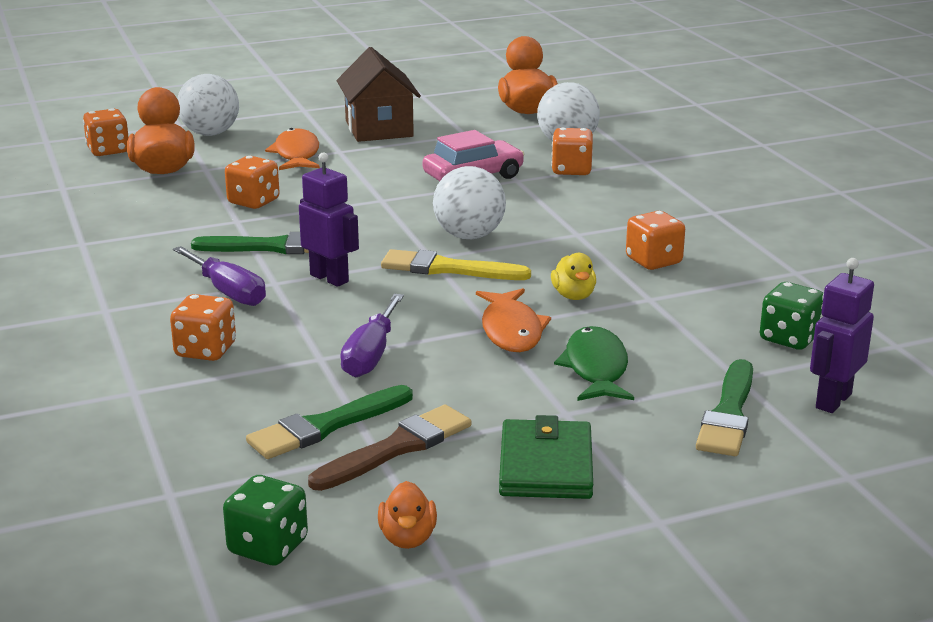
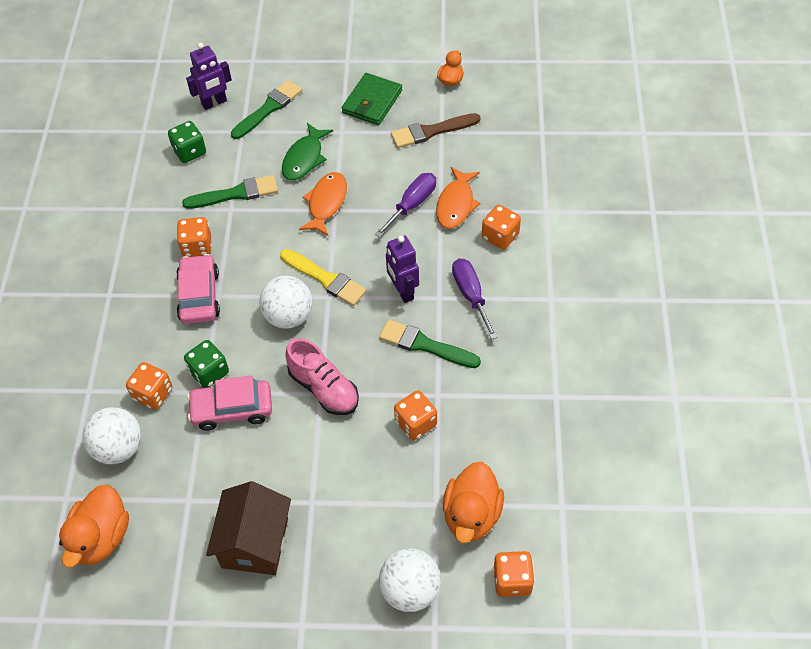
camera: 155 degrees left, 30 degrees up
(268, 547) = (508, 91): green dice -> green dice (209, 372)
(296, 154) = (350, 508): orange fish -> orange fish (456, 204)
(326, 426) = (458, 155): green brush -> green brush (235, 194)
(380, 202) = (324, 388): none -> pink shoe
(573, 296) = (270, 225): yellow duck -> none
(600, 229) = (199, 296): none -> pink car

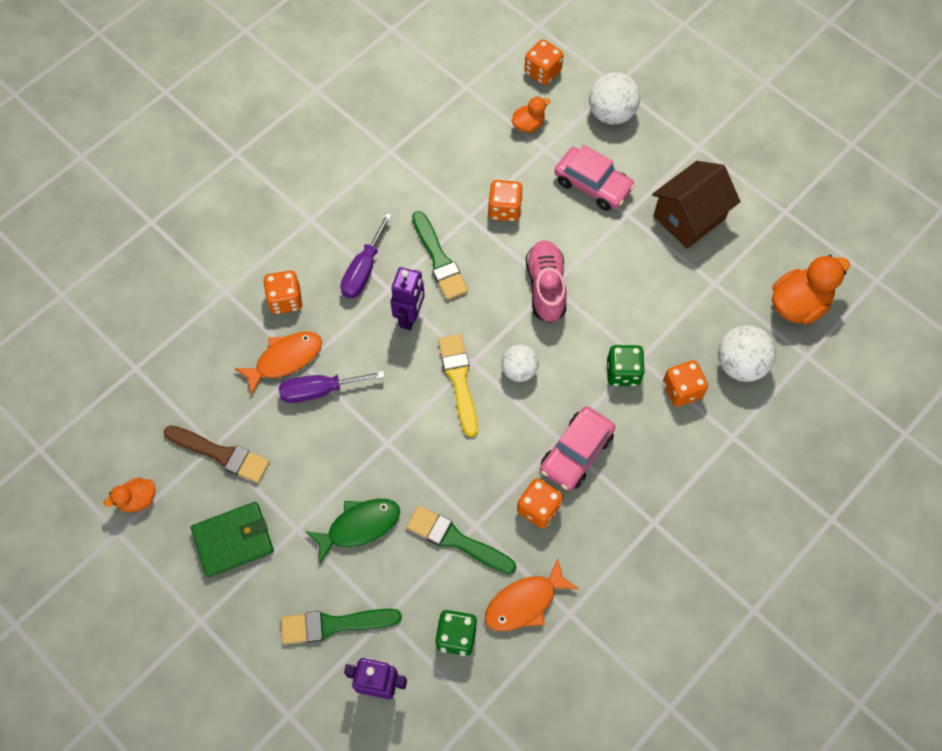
camera: 140 degrees left, 10 degrees up
(232, 409) = (629, 326): pink car -> pink car (593, 185)
(289, 316) = (519, 370): white ball -> white ball, size x0.66
(326, 203) = (387, 456): orange fish -> orange fish (525, 602)
(471, 515) = (528, 125): orange duck -> orange duck, size x0.55

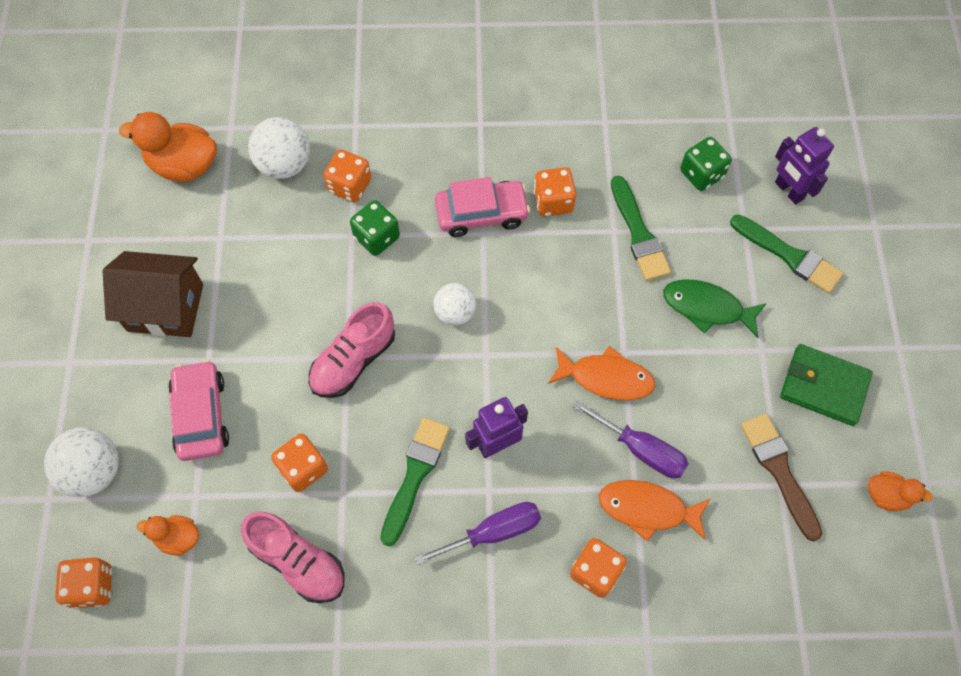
camera: 135 degrees left, 0 degrees up
(453, 167) = (298, 561): none -> pink shoe
(459, 380) = (512, 349): yellow brush -> none
(525, 602) = (629, 153): orange fish -> orange fish (606, 378)

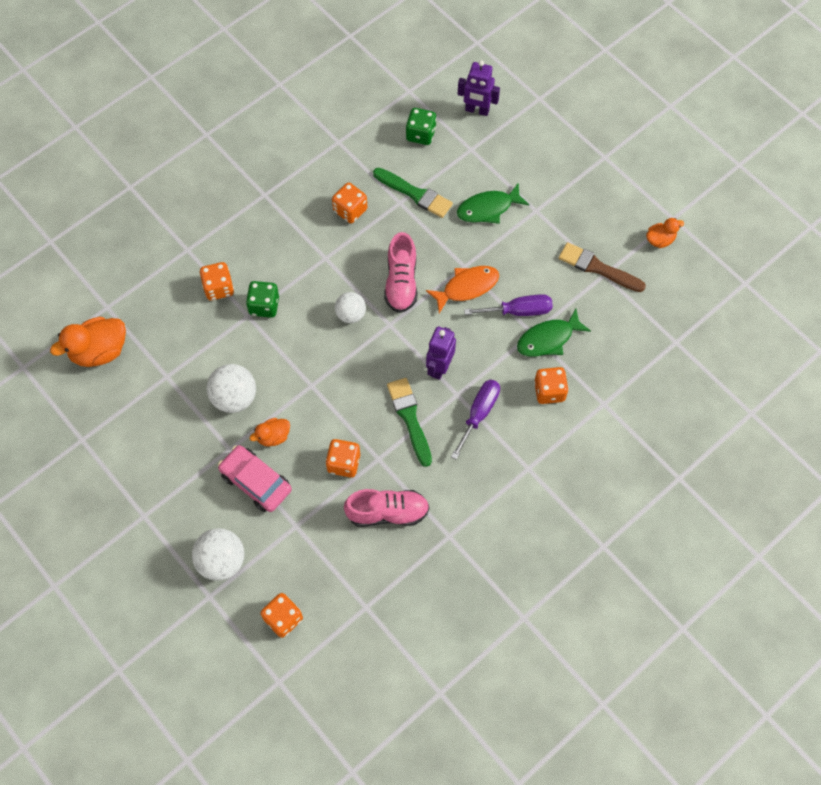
camera: 40 degrees left, 0 degrees up
(165, 307) = (173, 441): brown house -> none
(178, 538) = (307, 555): orange duck -> orange duck (273, 436)
(284, 164) = (165, 304): white ball -> white ball (234, 397)
(353, 360) = (317, 384): pink shoe -> pink shoe (401, 282)
(481, 213) = (314, 247): pink car -> none
(647, 509) = (548, 339): orange fish -> green fish
(789, 255) = (507, 147): green brush -> none
(824, 386) = (584, 206): green wallet -> none

